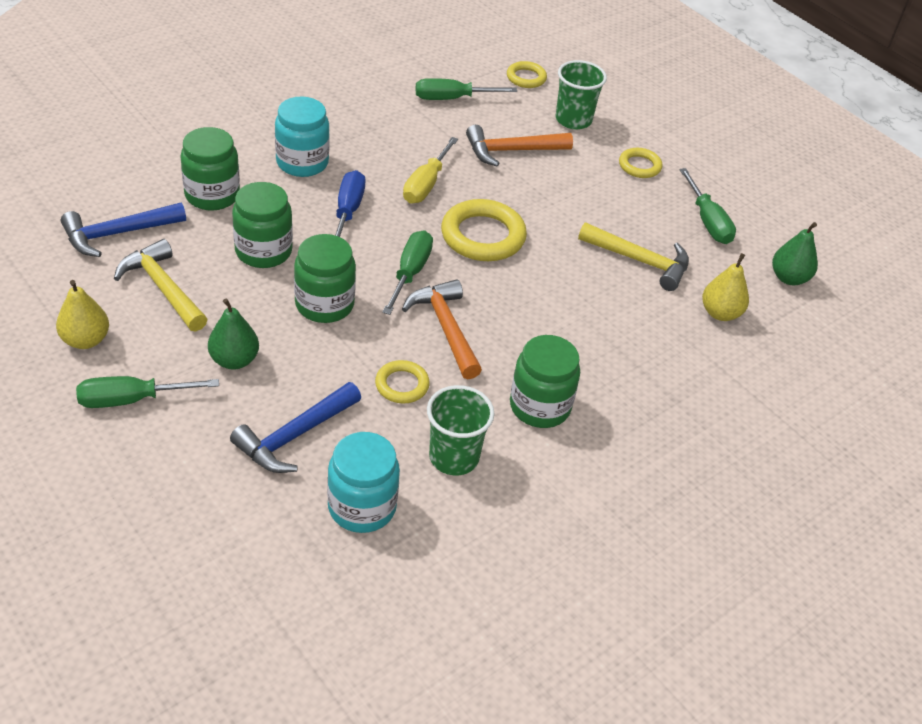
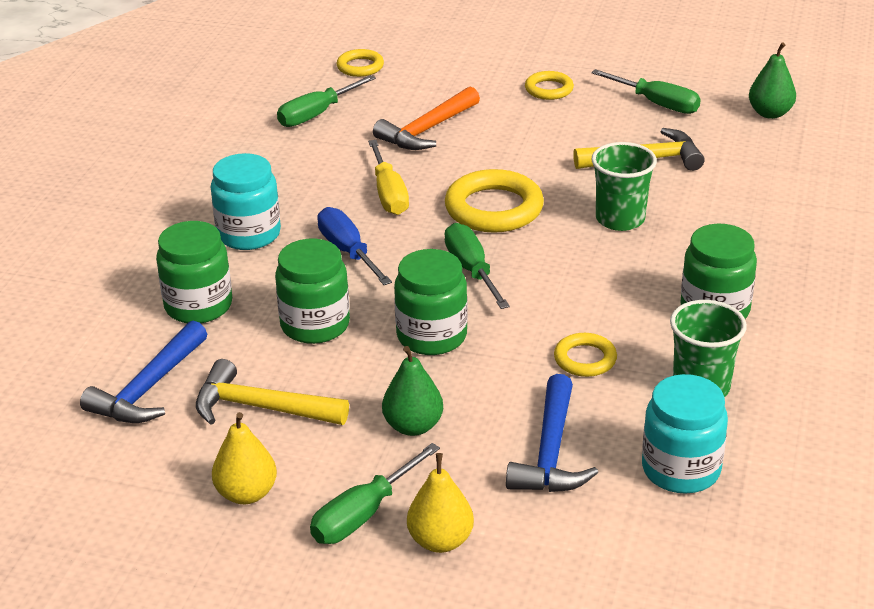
camera: 30 degrees left, 10 degrees down
(445, 328) = (561, 295): orange hammer -> none
(573, 120) = (446, 80): green cup -> green cup (620, 219)
(720, 313) = (755, 165): yellow pear -> yellow pear (440, 541)

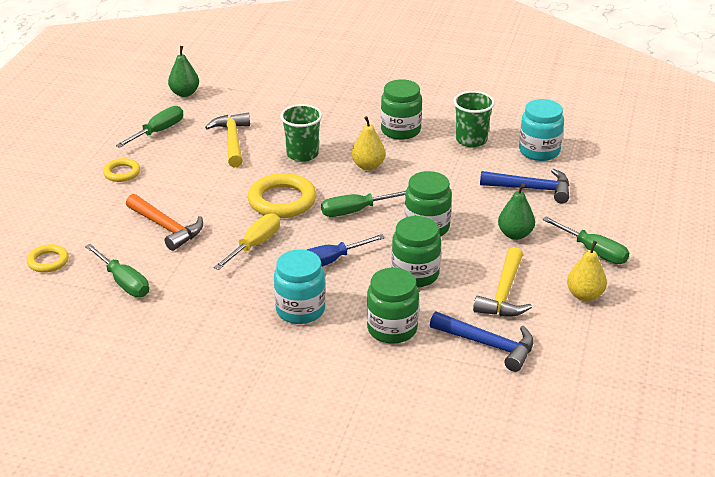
camera: 90 degrees left, 0 degrees up
(388, 194) = (254, 245): yellow screwdriver -> yellow screwdriver turned 45 degrees counterclockwise
(440, 541) = (608, 225): yellow pear -> yellow pear (368, 166)
(585, 359) = (448, 174): yellow ring -> none

